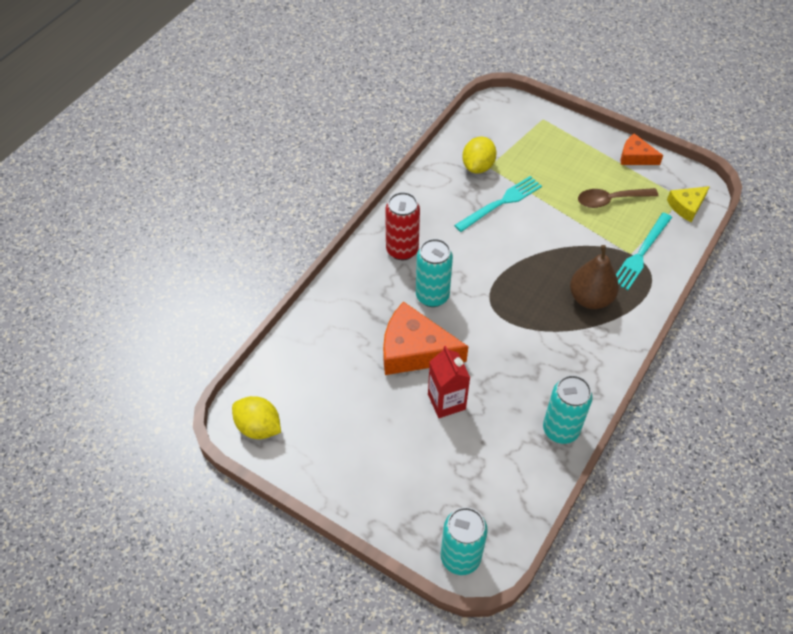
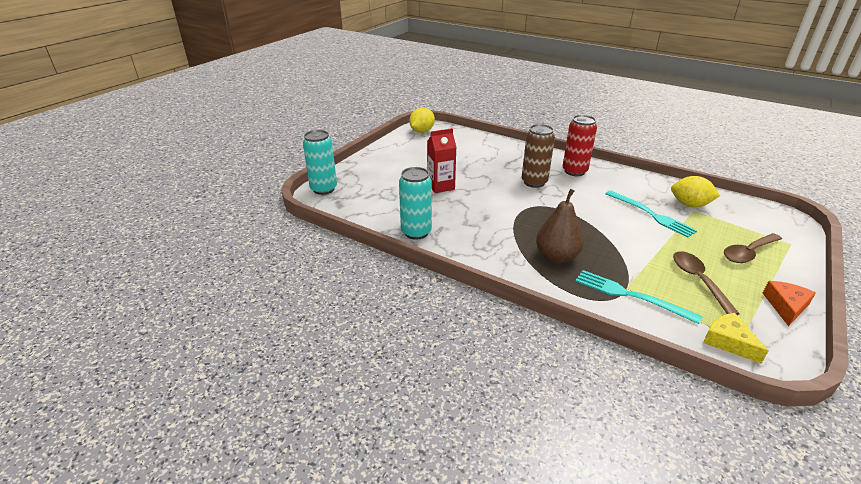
camera: 90 degrees right, 20 degrees down
(414, 350) = (483, 175): orange cheese -> none
(432, 296) = (534, 182): turquoise can -> brown can
(562, 152) = (748, 253): none -> brown spoon

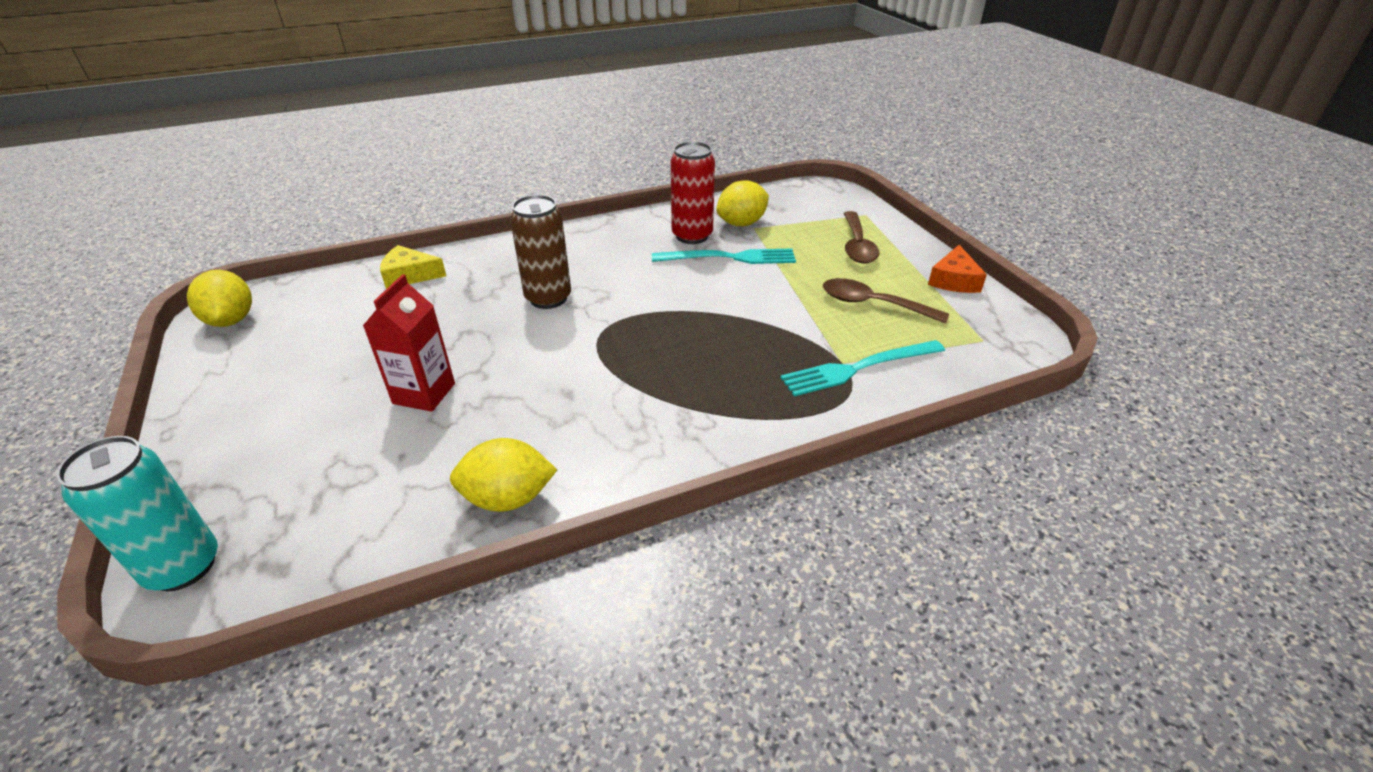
camera: 55 degrees left, 5 degrees up
(416, 232) = (508, 498): turquoise can -> yellow lemon
(556, 257) = (731, 381): brown pear -> none
(574, 171) = (572, 252): red can -> red can (692, 236)
(728, 342) = (982, 350): yellow cheese -> yellow cheese (409, 275)
(786, 306) = (954, 280): orange cheese -> orange cheese turned 135 degrees counterclockwise

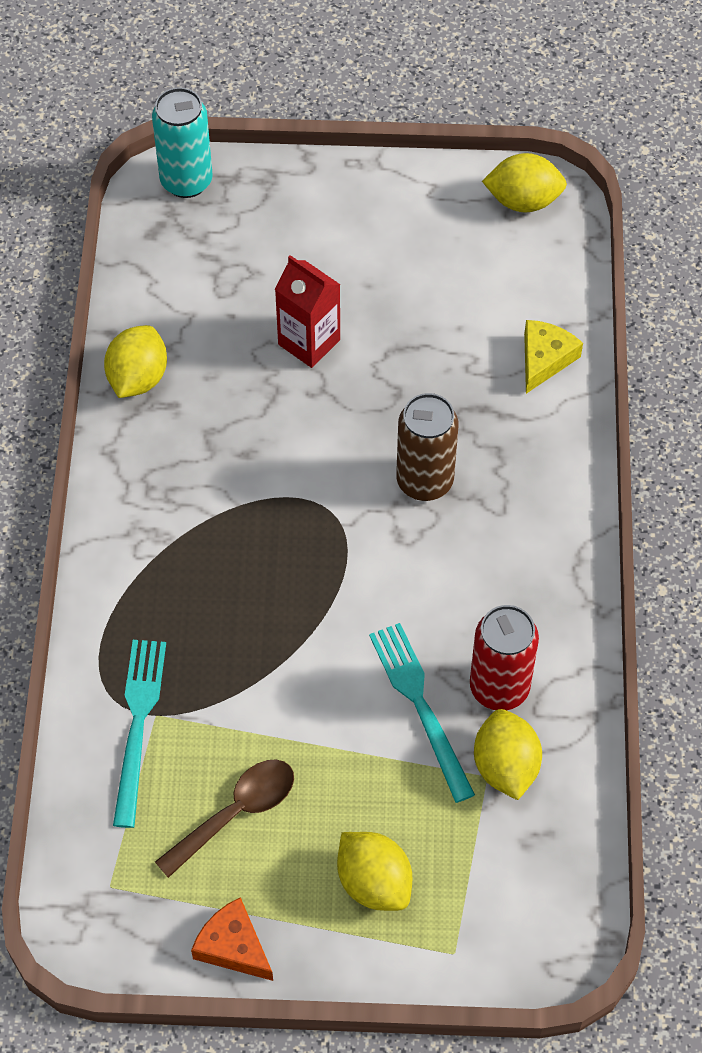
camera: 115 degrees right, 20 degrees up
(729, 258) = (420, 706): turquoise fork -> turquoise fork turned 135 degrees clockwise
(857, 245) = (374, 882): brown spoon -> yellow lemon

